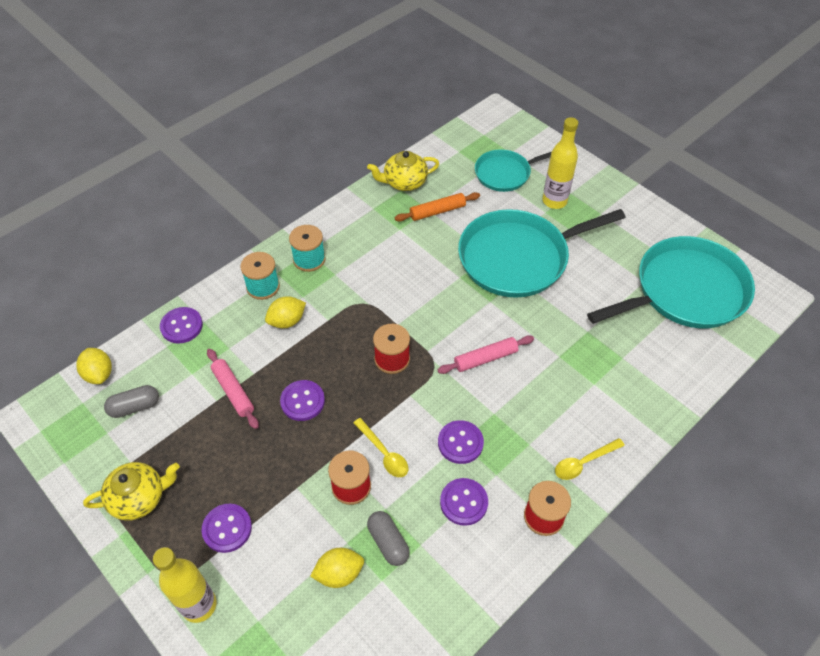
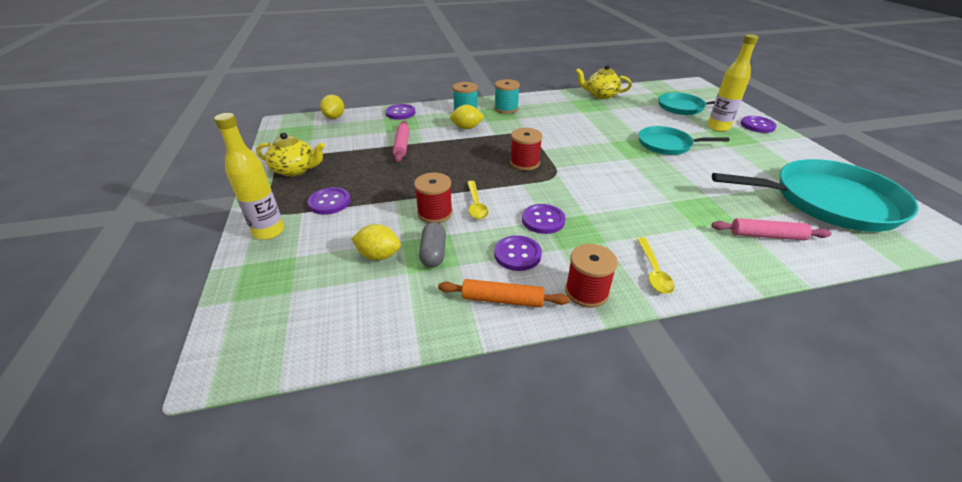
camera: 30 degrees right, 15 degrees down
(134, 407) = (338, 134): grey capsule -> none
(302, 401) = (442, 163): purple button -> purple button (757, 125)
(437, 211) = (616, 111): orange rolling pin -> orange rolling pin (502, 299)
(485, 358) = (601, 184): pink rolling pin -> pink rolling pin (766, 235)
(518, 258) = (667, 145): turquoise pan -> turquoise pan, size x0.56
(584, 462) = (653, 271): yellow spoon -> yellow spoon turned 90 degrees counterclockwise

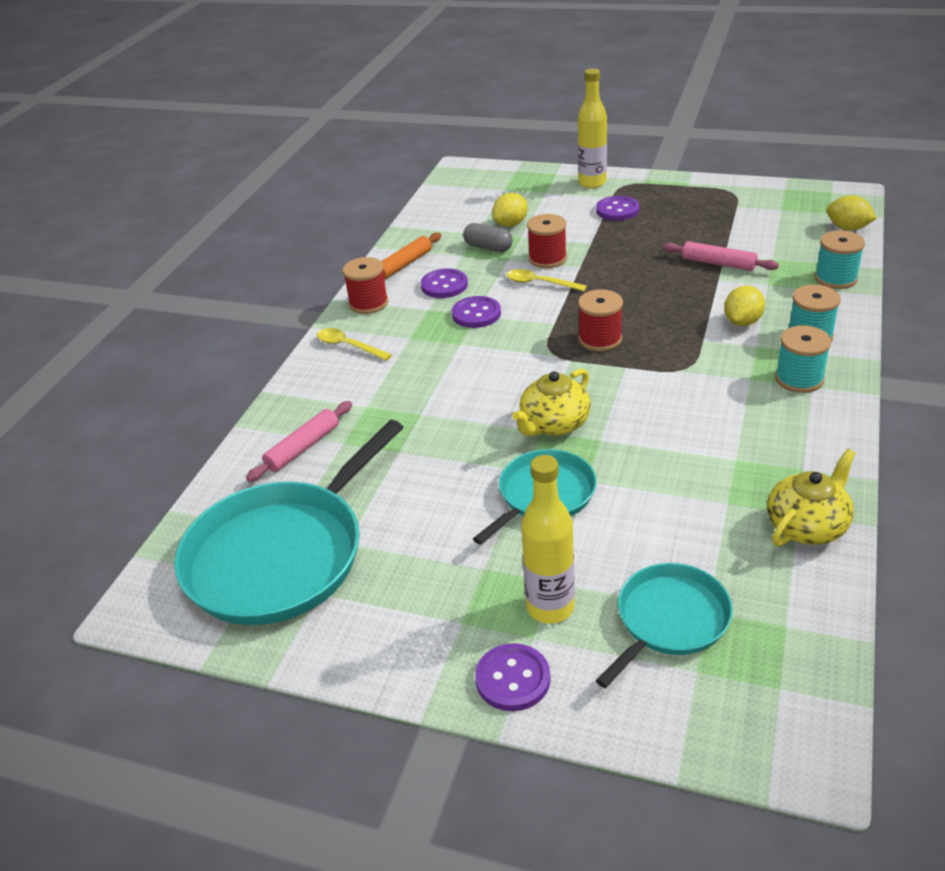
camera: 125 degrees right, 0 degrees up
(295, 170) = (702, 197): yellow teapot -> yellow teapot (554, 424)
(400, 113) = (835, 278): purple button -> turquoise spool

